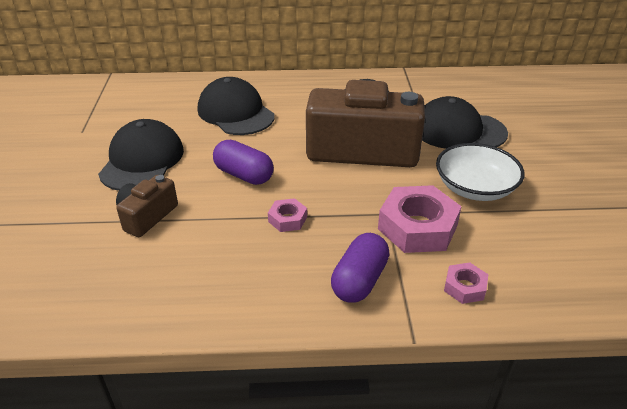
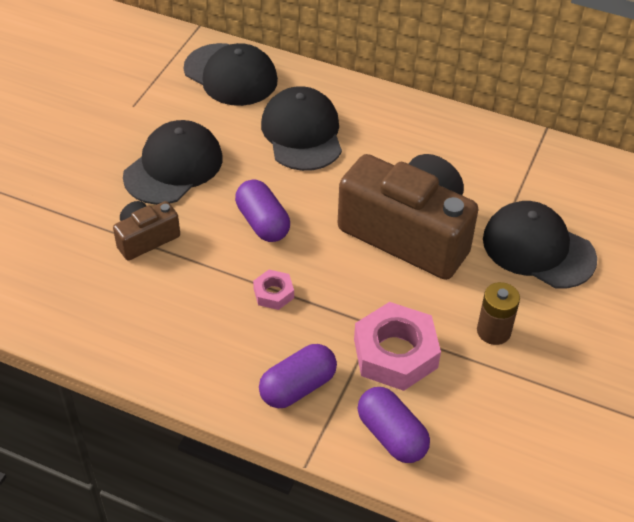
camera: 25 degrees right, 10 degrees up
(154, 94) = (230, 75): none -> black cap
(464, 287) = (391, 435): pink nut -> purple capsule
(475, 188) = (493, 331): white bowl -> brown battery

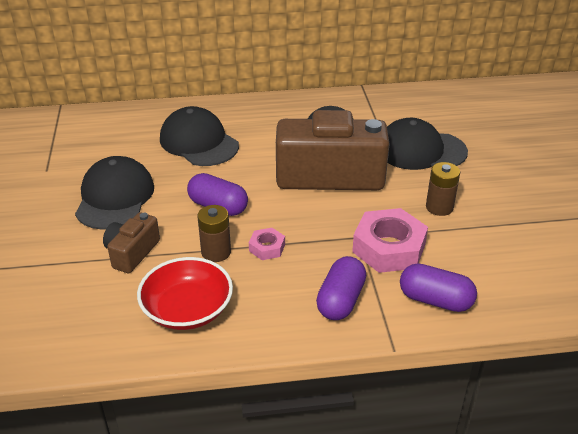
camera: 30 degrees left, 10 degrees down
(151, 324) = (187, 309): none -> red bowl
(222, 275) = (216, 252): none -> brown battery
(230, 75) = (112, 126): black cap -> none

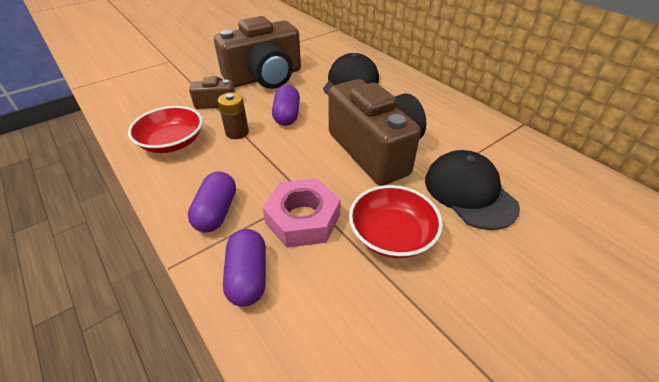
camera: 60 degrees right, 5 degrees up
(115, 197) = (265, 77): black cap -> brown camera
(267, 248) = (257, 152): pink nut -> none
(340, 300) = (216, 212): purple capsule -> purple capsule turned 75 degrees counterclockwise
(439, 207) = (391, 235): brown battery -> red bowl

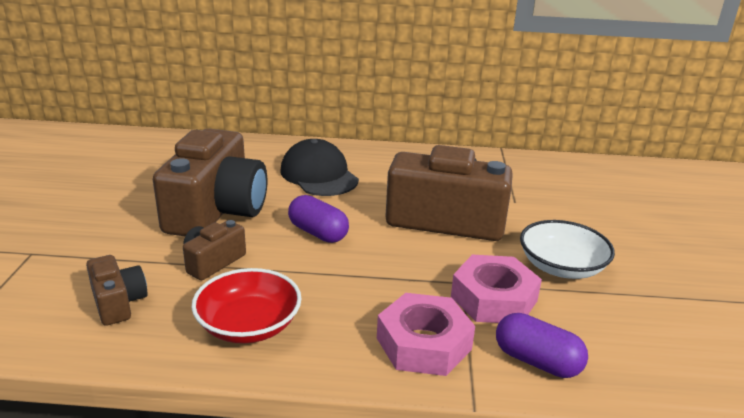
camera: 50 degrees left, 15 degrees down
(154, 100) = (118, 303): none -> brown camera
(216, 212) = (424, 343): purple capsule -> pink nut
(237, 132) = (300, 274): brown battery -> none
(391, 235) = (561, 267): red bowl -> white bowl
(469, 192) = (551, 211): black cap -> none

